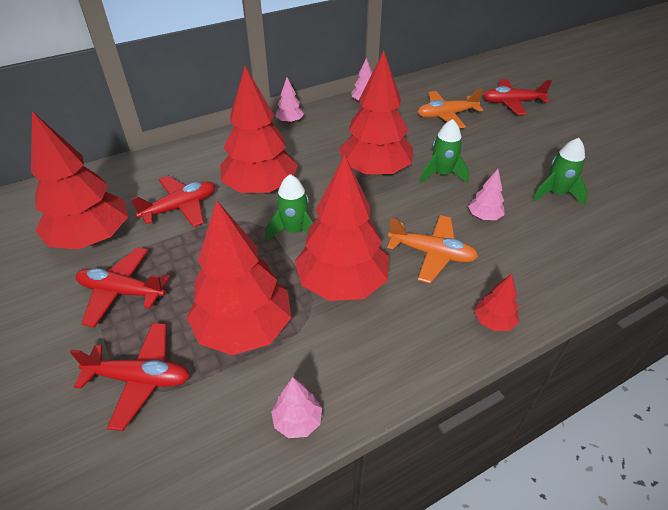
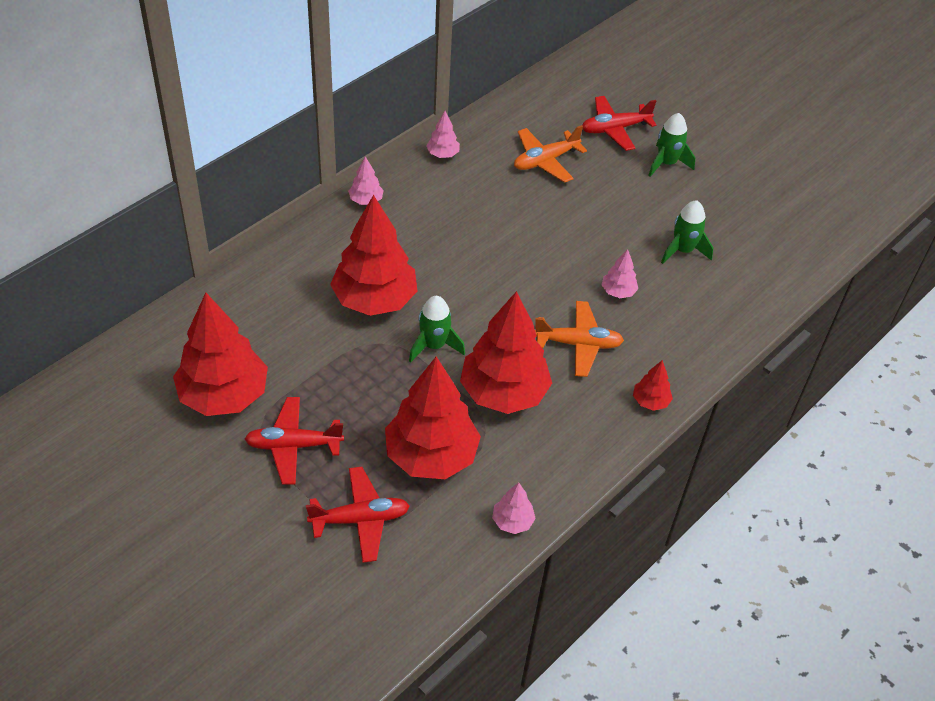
camera: 20 degrees left, 5 degrees up
(180, 208) = (299, 341): red plane -> none
(375, 171) = (490, 255): red tree -> none
(442, 174) = (563, 246): green rocket -> green rocket (666, 163)

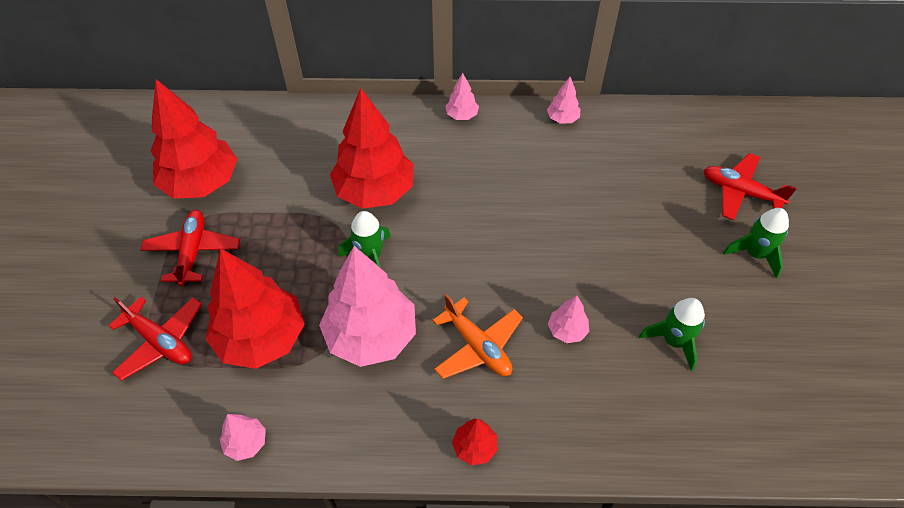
camera: 50 degrees right, 5 degrees up
(293, 445) = (193, 252): red plane -> red plane turned 45 degrees clockwise
(503, 393) = (371, 335): red tree -> pink tree
(545, 161) = (641, 178): orange plane -> none

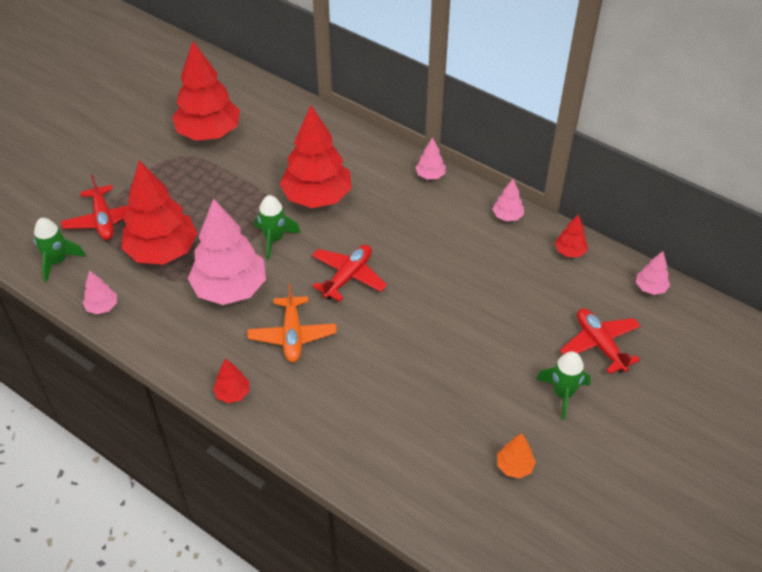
camera: 35 degrees right, 5 degrees down
(193, 252) = (167, 175): red plane -> red plane (348, 276)
(567, 330) = (363, 361): pink tree -> pink tree (650, 288)
(641, 123) = (570, 251): none -> red tree
(673, 341) = (434, 413): green rocket -> green rocket (58, 261)
(782, 347) = (514, 466): none -> orange tree

